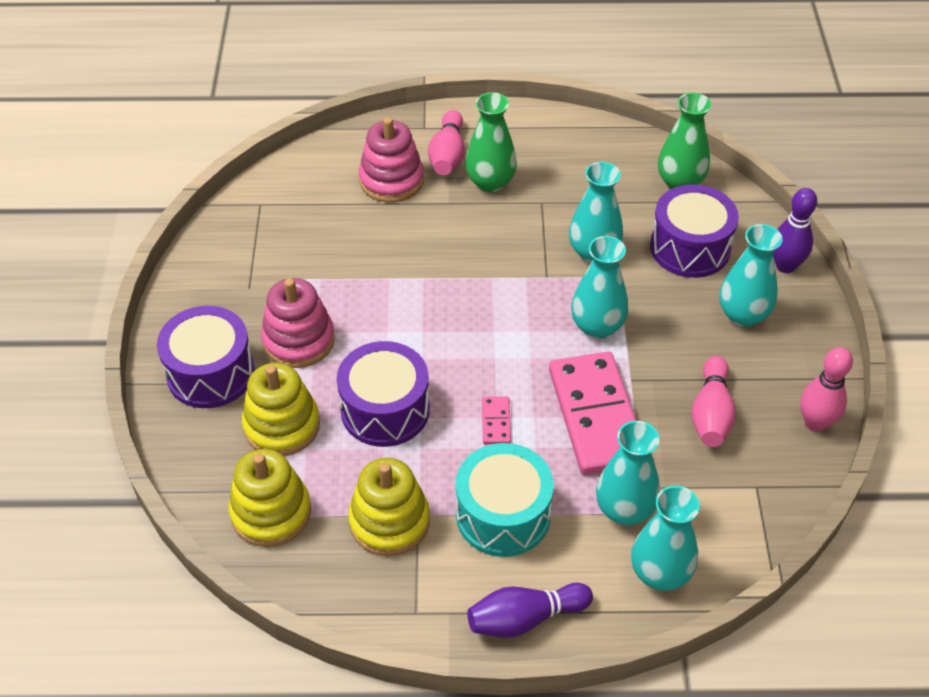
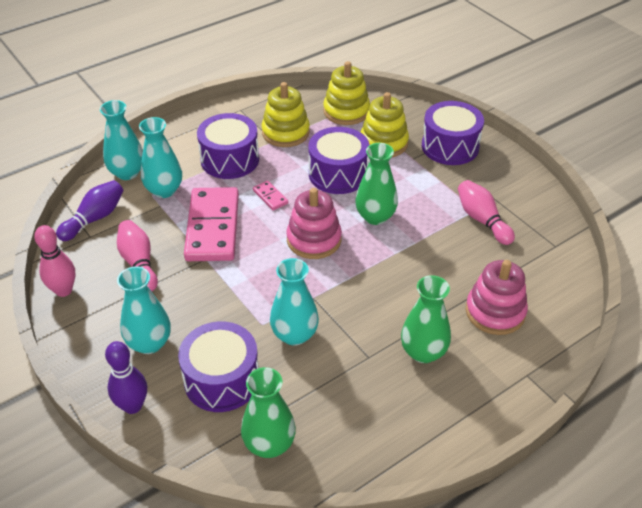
camera: 145 degrees right, 5 degrees down
(298, 340) = (425, 183): pink stacking toy -> pink stacking toy (314, 240)
(399, 329) = (375, 216): none -> green vase
(448, 155) = (480, 358): pink bowling pin -> pink bowling pin (482, 220)
(503, 515) = (230, 159): turquoise drum -> purple drum
(525, 618) = (186, 128): purple bowling pin -> purple bowling pin (95, 218)
(596, 416) = (212, 227): pink domino -> pink domino turned 45 degrees clockwise
(597, 326) = (251, 281): turquoise vase -> none

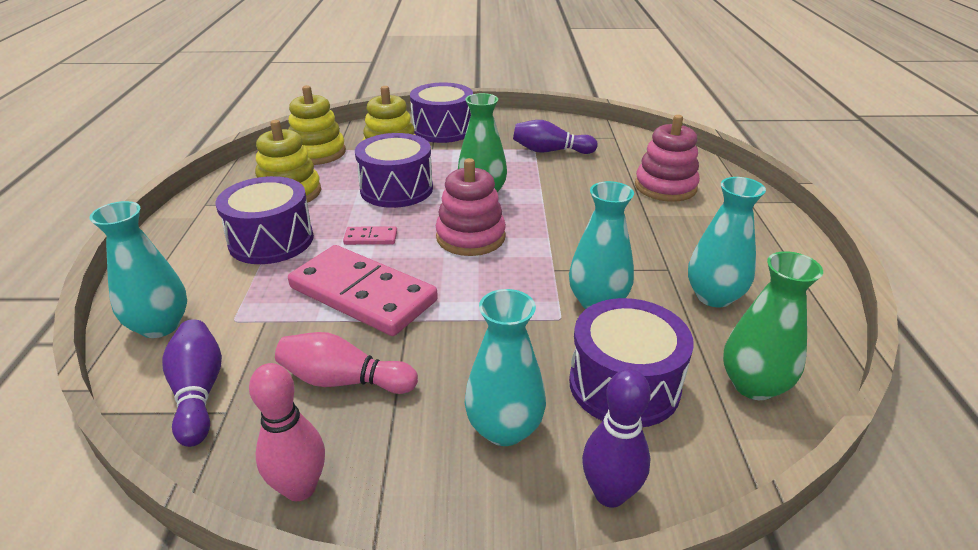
camera: 55 degrees left, 10 degrees down
(164, 190) = (244, 307): turquoise vase -> turquoise vase (714, 296)
(423, 352) = (686, 237): green vase -> none
(482, 220) = (550, 151): pink bowling pin -> purple bowling pin

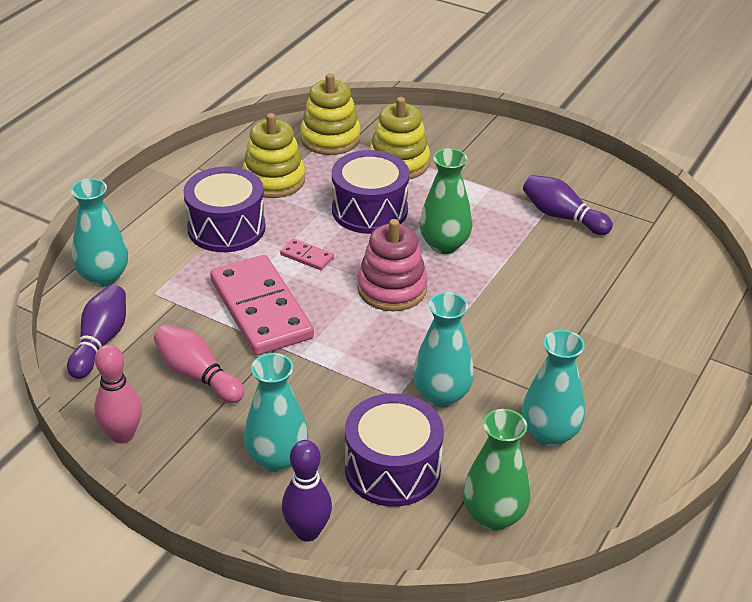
camera: 30 degrees right, 5 degrees up
(443, 129) = (475, 148): purple drum -> none
(665, 187) = (638, 306): pink stacking toy -> none

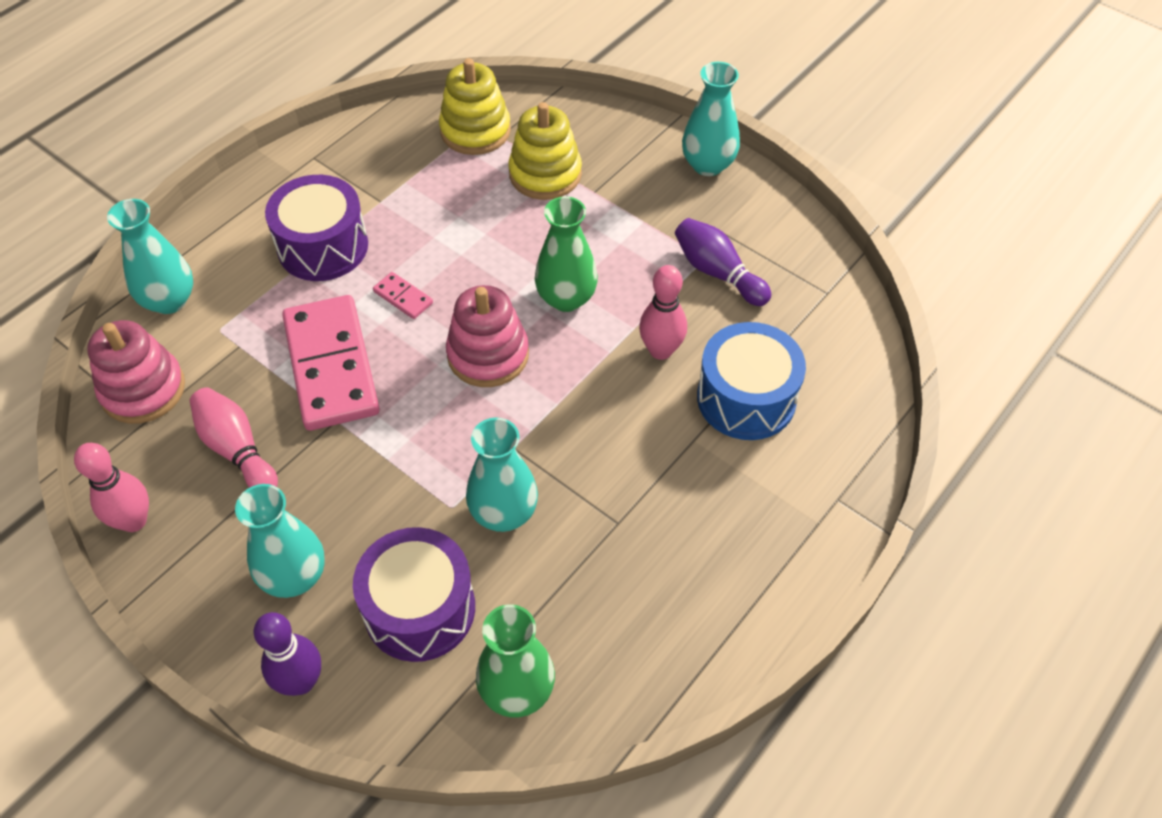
camera: 10 degrees right, 15 degrees up
(100, 341) = (143, 389): purple bowling pin -> pink stacking toy
(274, 180) = (394, 184): yellow stacking toy -> none
(369, 210) = (493, 239): purple drum -> none
(534, 272) = (661, 350): none -> pink bowling pin
(549, 434) = (614, 584): turquoise vase -> turquoise vase (708, 165)
(614, 298) = (746, 398): none -> blue drum

